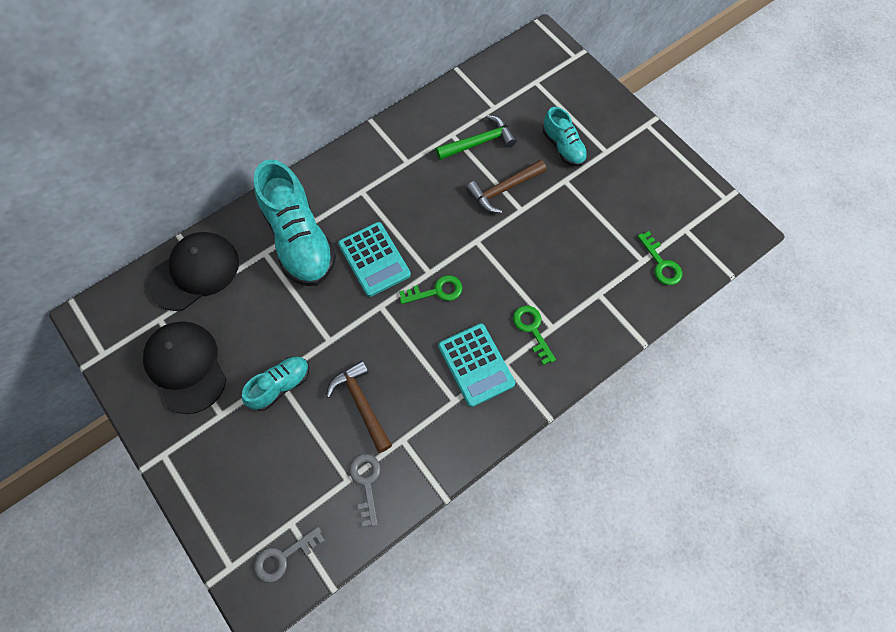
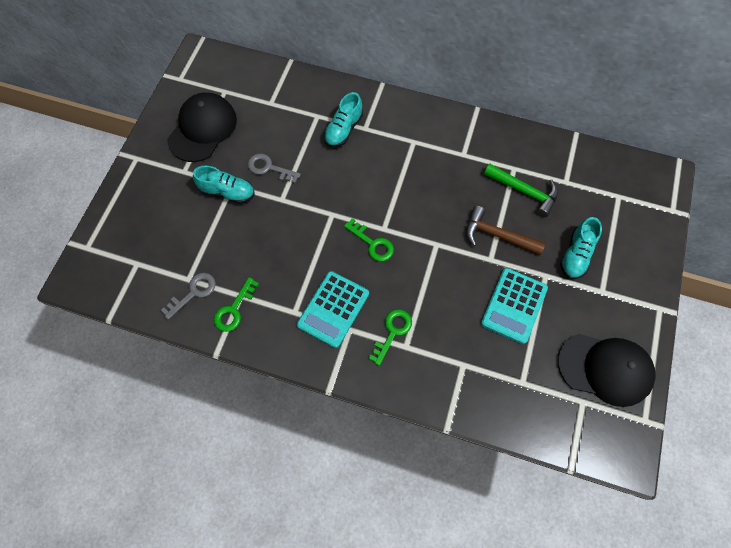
camera: 55 degrees right, 0 degrees up
(194, 272) = (272, 87): black cap -> black cap (605, 369)
(283, 557) = (111, 275): grey key -> grey key (269, 168)
(299, 240) = (343, 130): turquoise shoe -> turquoise shoe, size x0.53
(361, 404) = (249, 251): brown hammer -> none
(374, 259) = (365, 186): turquoise calculator -> turquoise calculator (514, 305)
(661, 263) = (532, 400): green key -> green key (234, 309)

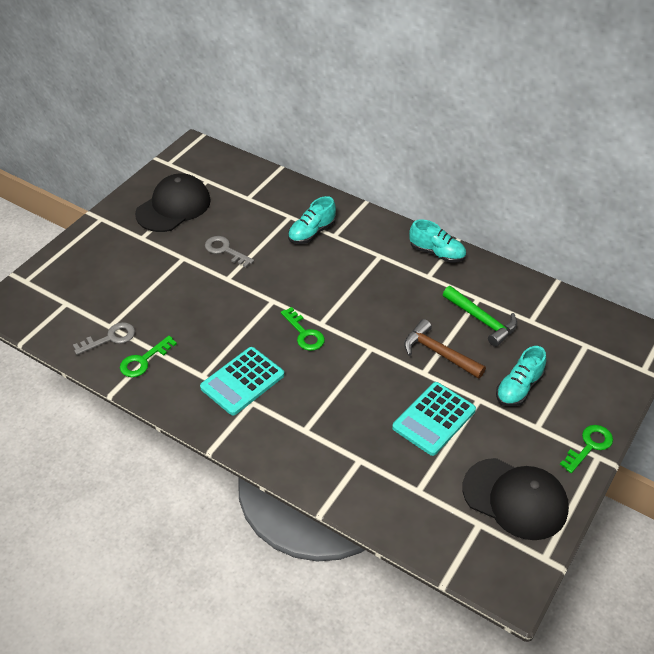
camera: 15 degrees right, 20 degrees down
(227, 192) = (177, 262): turquoise shoe -> turquoise shoe (437, 253)
(392, 332) = (295, 414): green key -> green key (589, 446)

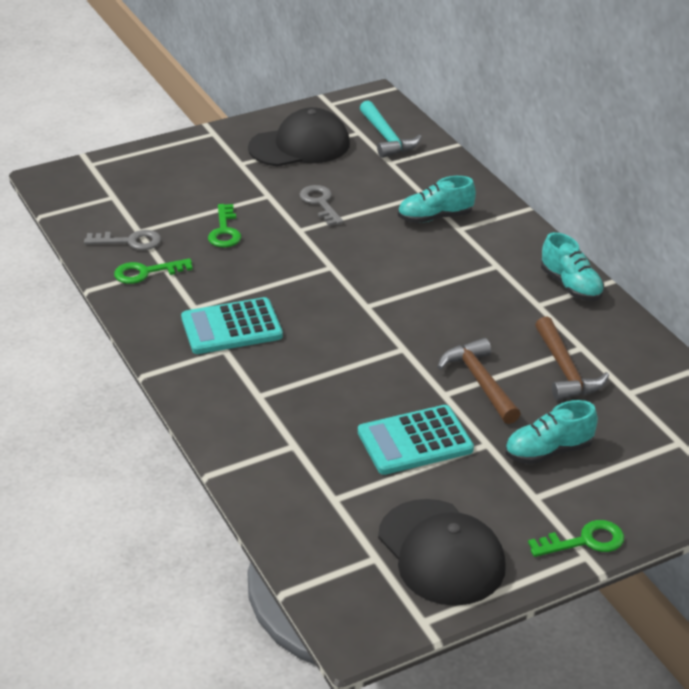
camera: 30 degrees right, 10 degrees down
(229, 178) = (386, 137): none -> turquoise hammer
(304, 333) = (339, 309): green key -> green key (224, 231)
(482, 320) = (565, 370): green hammer -> brown hammer

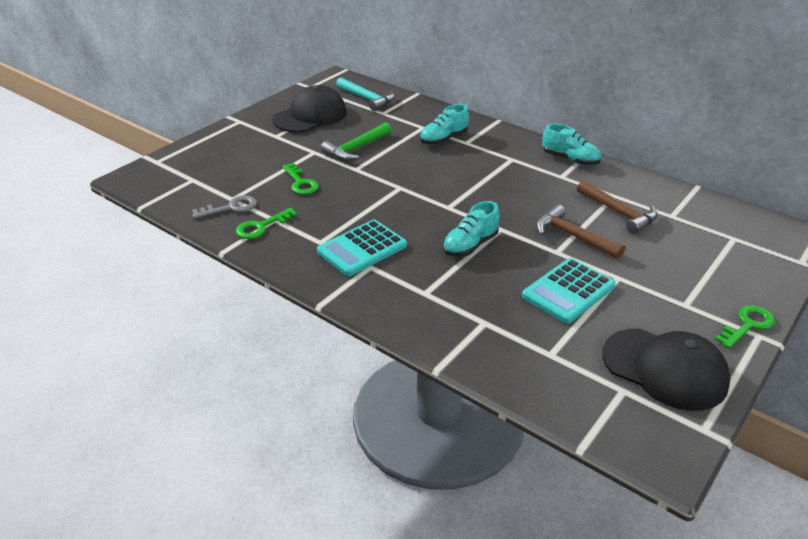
camera: 25 degrees left, 0 degrees up
(320, 203) = (356, 148): grey key -> green hammer
(548, 451) = (662, 270): turquoise shoe -> turquoise shoe (470, 245)

